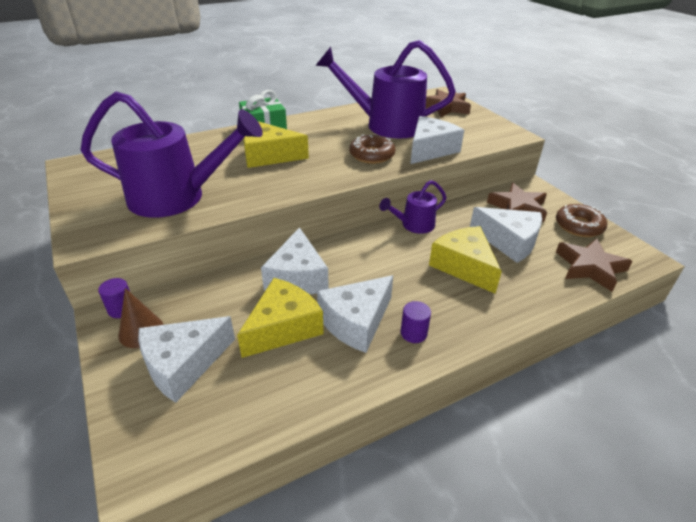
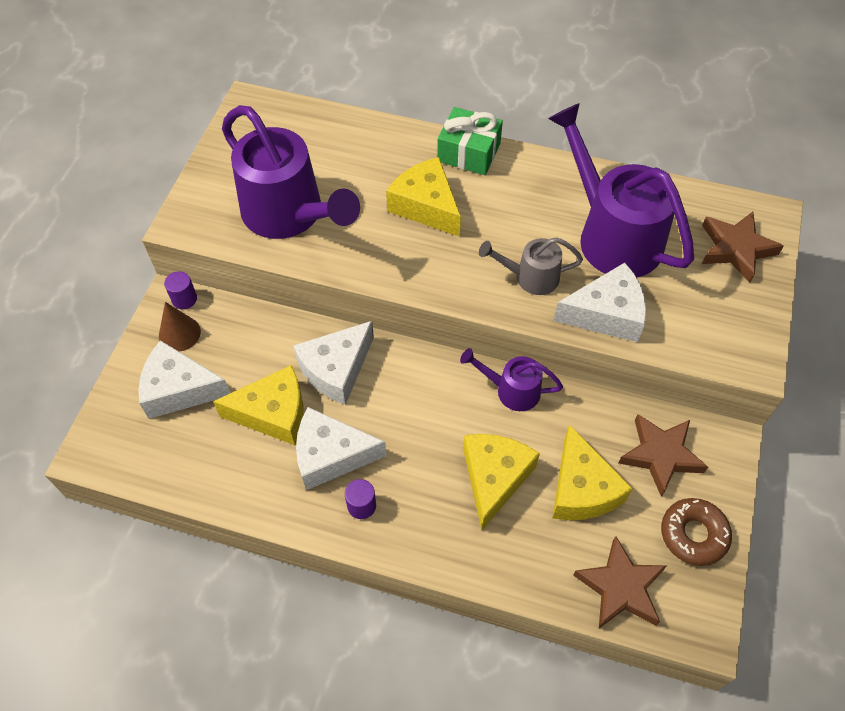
camera: 45 degrees right, 20 degrees up
(372, 155) = (530, 277): brown donut -> grey watering can
(509, 242) = (581, 488): white cheese -> yellow cheese

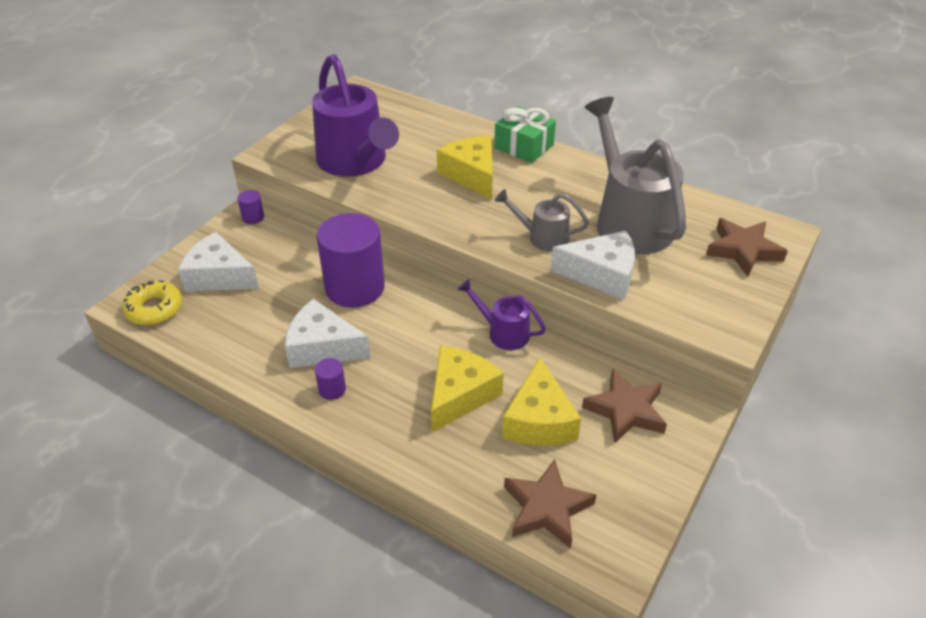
camera: 15 degrees right, 15 degrees down
(125, 451) = (154, 309): none -> yellow donut
(179, 333) = (238, 239): brown cone -> none
(273, 413) = (288, 308): yellow cheese -> none
(336, 369) = (355, 288): white cheese -> purple cylinder
(611, 234) = (628, 220): purple watering can -> grey watering can
(693, 534) = (636, 481): brown donut -> none

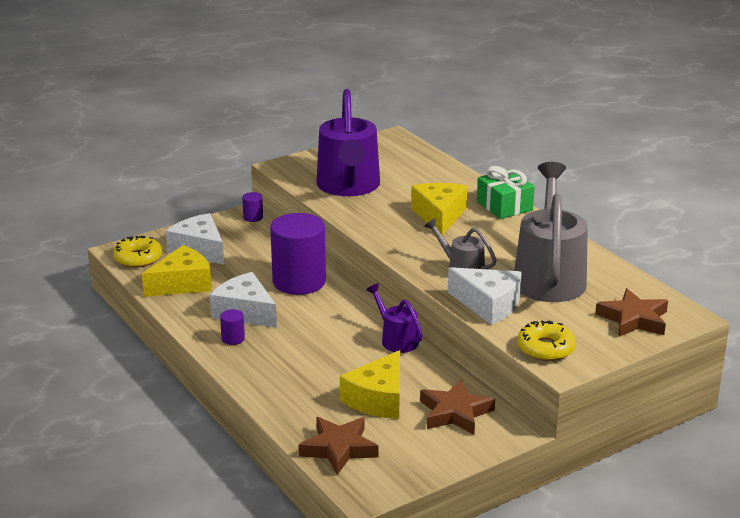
camera: 25 degrees right, 15 degrees down
(460, 395) = (328, 368): yellow cheese -> yellow cheese (182, 284)
(696, 314) = (546, 348): none -> yellow donut

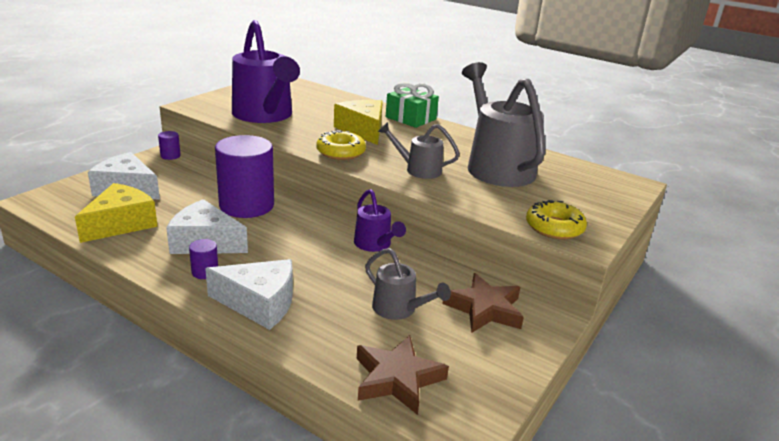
camera: 25 degrees left, 0 degrees up
(138, 258) = (59, 205): yellow donut -> yellow donut (341, 152)
(378, 399) = (399, 309): yellow cheese -> grey watering can
(396, 339) = (375, 245): purple watering can -> purple watering can turned 150 degrees counterclockwise
(488, 305) = (468, 196): white cheese -> white cheese (259, 303)
(633, 319) = (597, 191): brown star -> none

